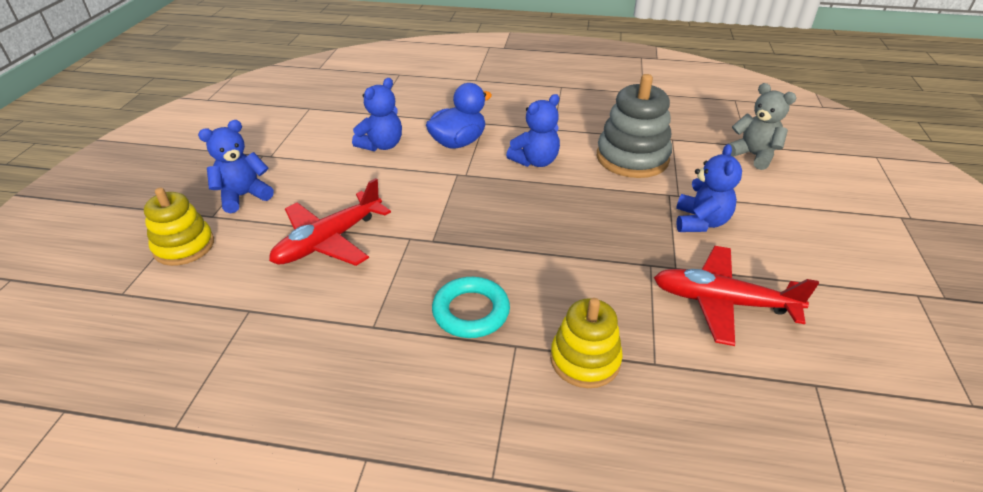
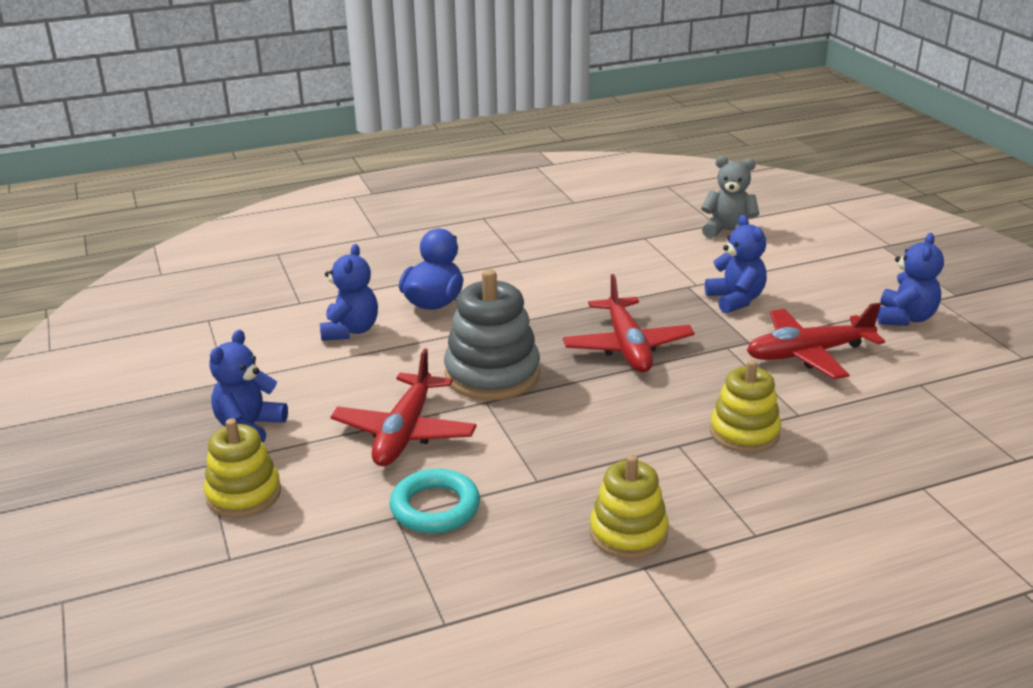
camera: 30 degrees left, 10 degrees down
(388, 415) = (628, 533): none -> yellow stacking toy
(471, 311) = (613, 436): turquoise ring -> turquoise ring (435, 507)
(535, 161) = (535, 296): blue teddy bear -> blue teddy bear (905, 318)
(564, 232) = (627, 347): none -> red plane
(632, 158) = (624, 265): grey stacking toy -> grey stacking toy (492, 375)

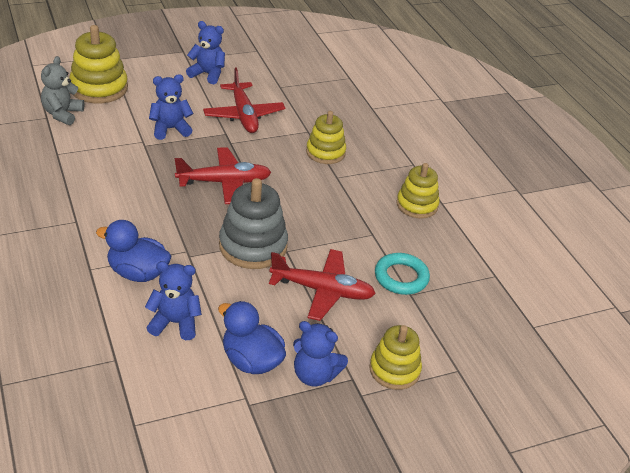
camera: 95 degrees left, 10 degrees up
(282, 382) = (251, 361): none -> blue duck
(803, 246) = (99, 88): none -> yellow stacking toy

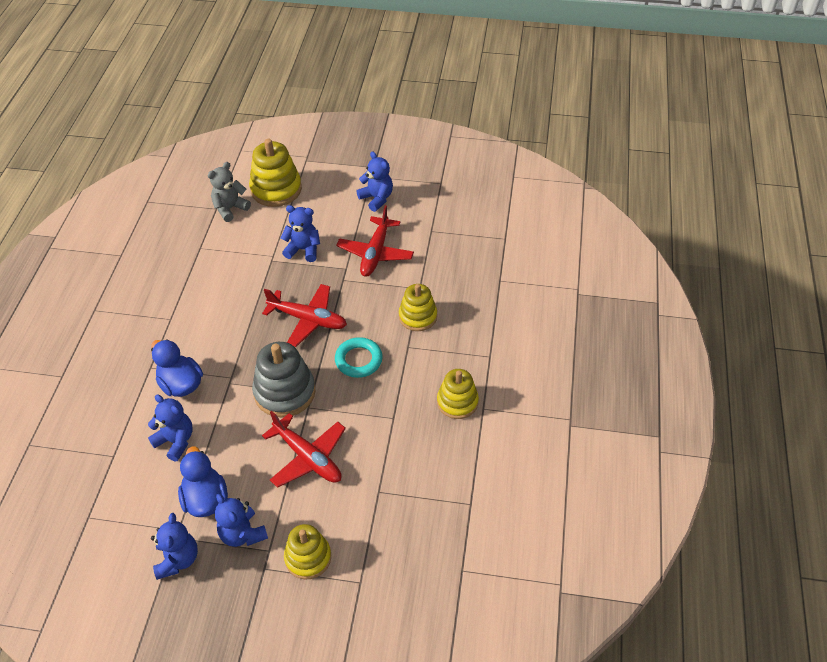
camera: 35 degrees right, 10 degrees up
(268, 423) = (178, 559): none -> blue teddy bear
(401, 277) = (383, 471): turquoise ring -> turquoise ring (358, 360)

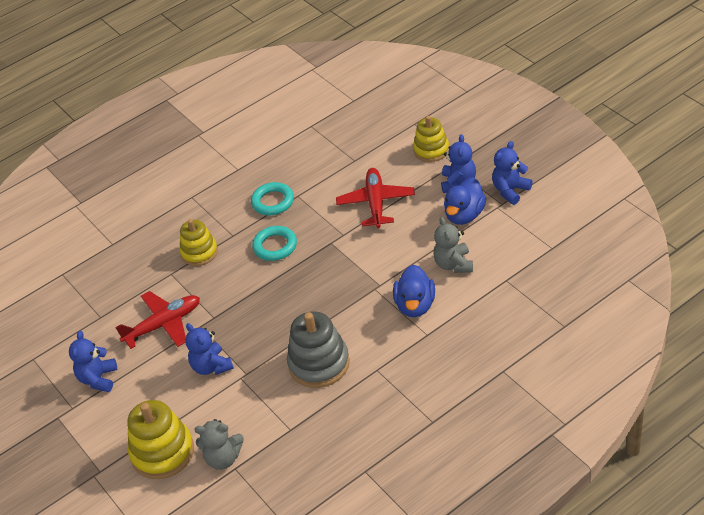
camera: 130 degrees left, 5 degrees down
(175, 441) = (453, 264): blue teddy bear -> grey teddy bear
(284, 392) = (348, 254): grey stacking toy -> grey stacking toy (319, 364)
(308, 319) = (275, 299): red plane -> none
(409, 397) = (273, 202): none -> turquoise ring
(457, 402) = (247, 181): yellow stacking toy -> none

